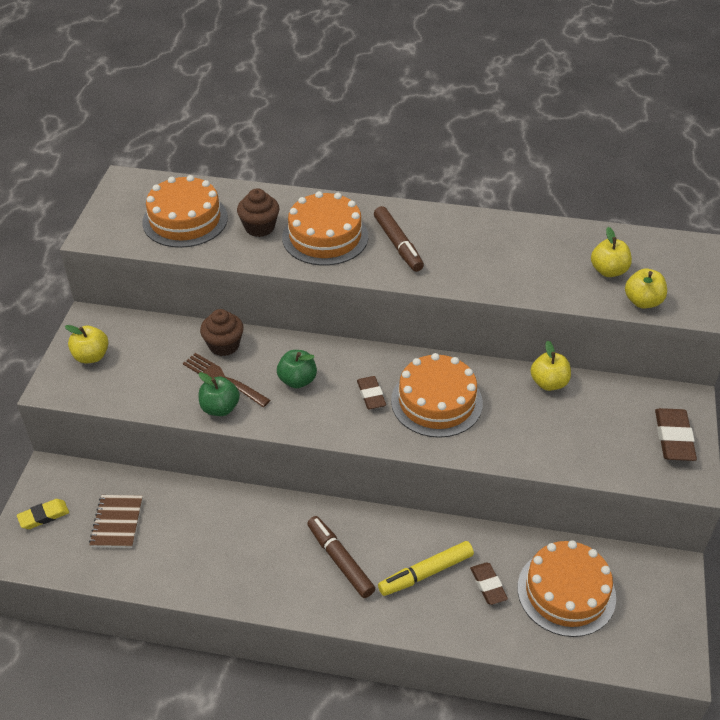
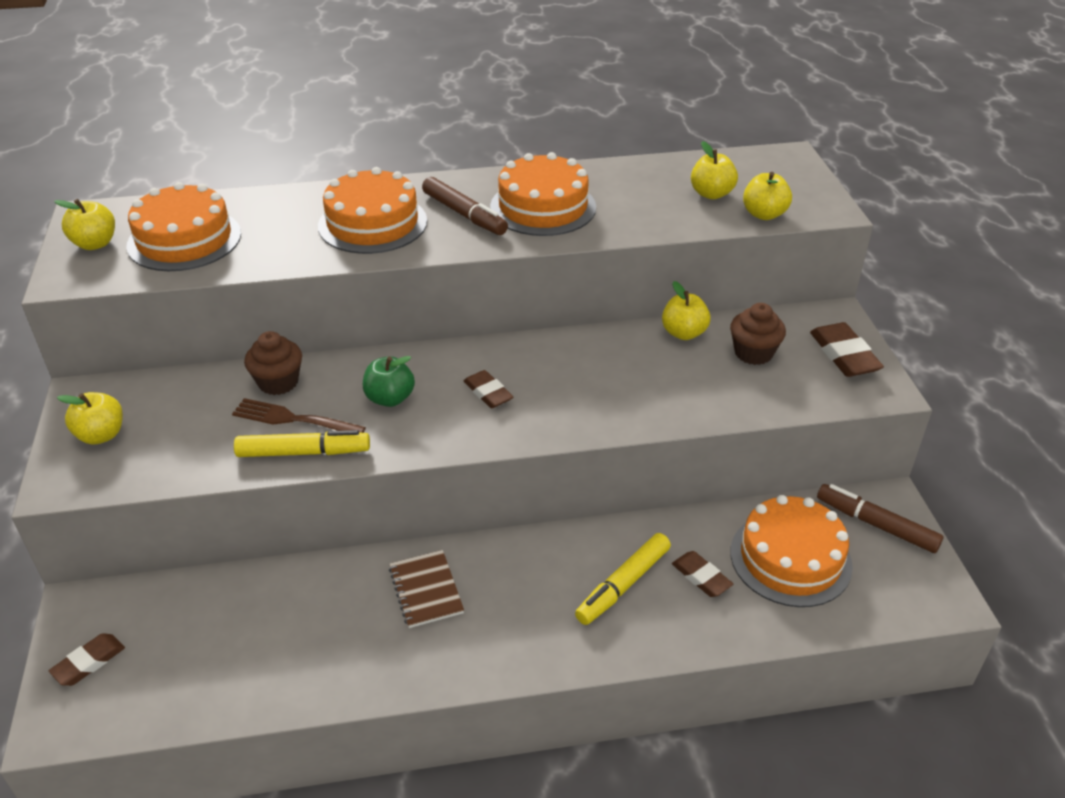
camera: 20 degrees left, 5 degrees down
(44, 516) = (89, 662): yellow eraser -> brown eraser
(117, 522) = (199, 640): brown notebook -> brown notebook (426, 590)
(123, 209) = (95, 244): none -> yellow apple
(220, 408) = (303, 452): green apple -> yellow marker
(259, 227) = (286, 229): brown cupcake -> brown cupcake (753, 353)
(340, 560) = (513, 601): brown marker -> brown marker (876, 524)
(436, 402) = (568, 381): orange cake -> orange cake (543, 207)

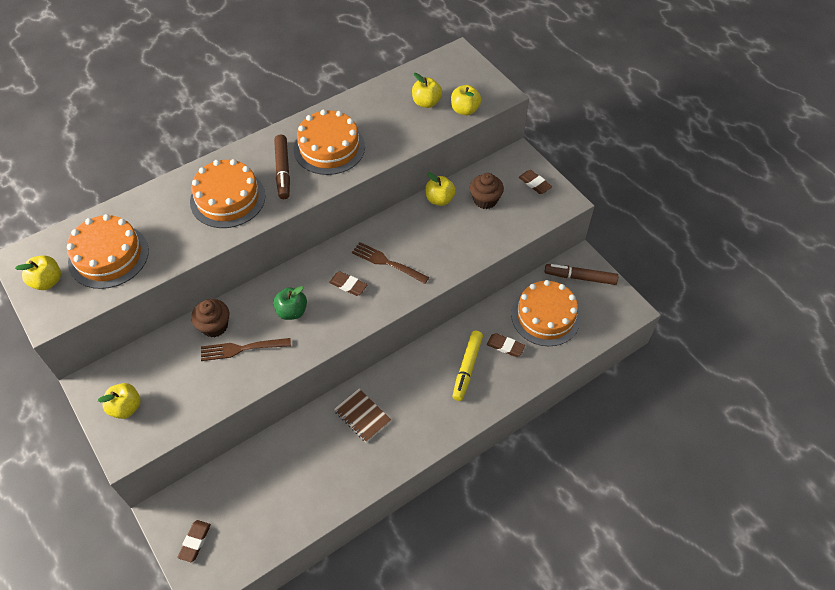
camera: 25 degrees left, 15 degrees up
(303, 452) = (263, 369): yellow marker -> none
(464, 214) = (283, 171): brown marker -> brown marker turned 60 degrees clockwise
(561, 384) = (388, 262): none -> brown fork
(843, 355) = (534, 184): brown eraser -> brown eraser, size x0.66

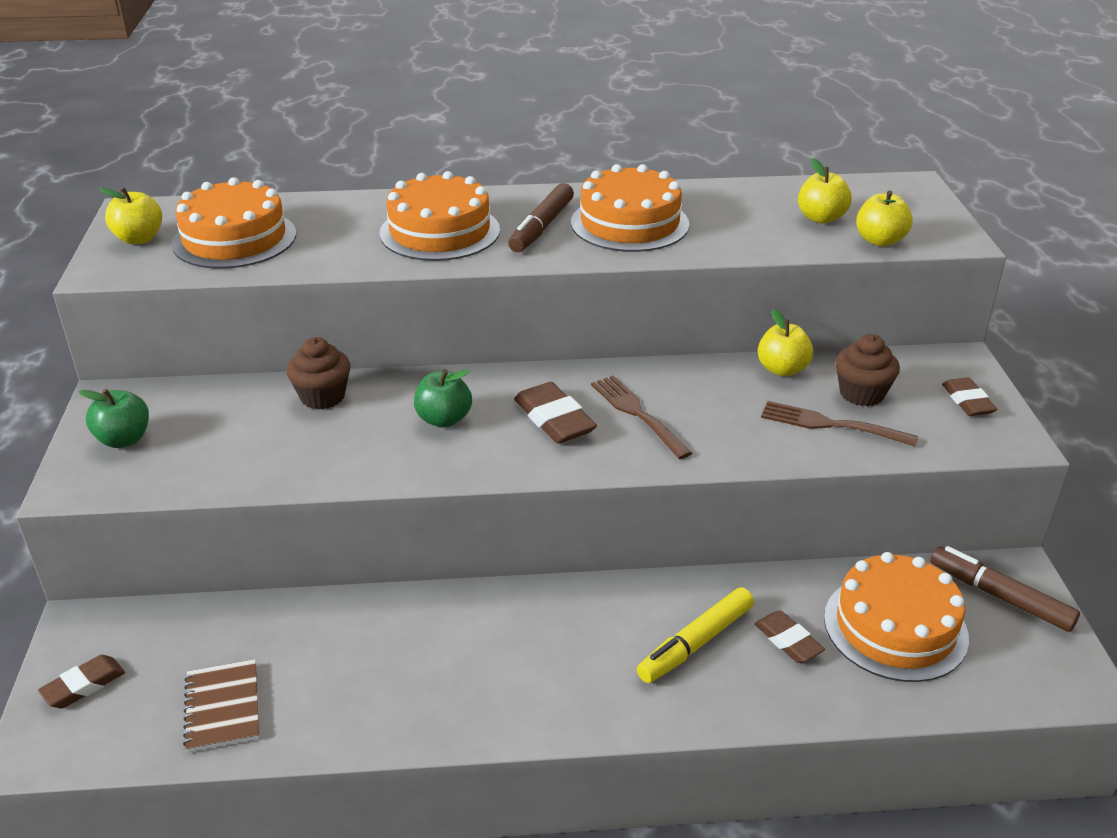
camera: 30 degrees right, 20 degrees down
(126, 407) = (124, 439): yellow apple -> green apple
(242, 348) = (336, 435): brown fork -> brown fork (832, 425)
(348, 285) = (554, 419): brown eraser -> brown eraser, size x1.52
(362, 416) = (468, 634): brown notebook -> brown notebook (223, 707)

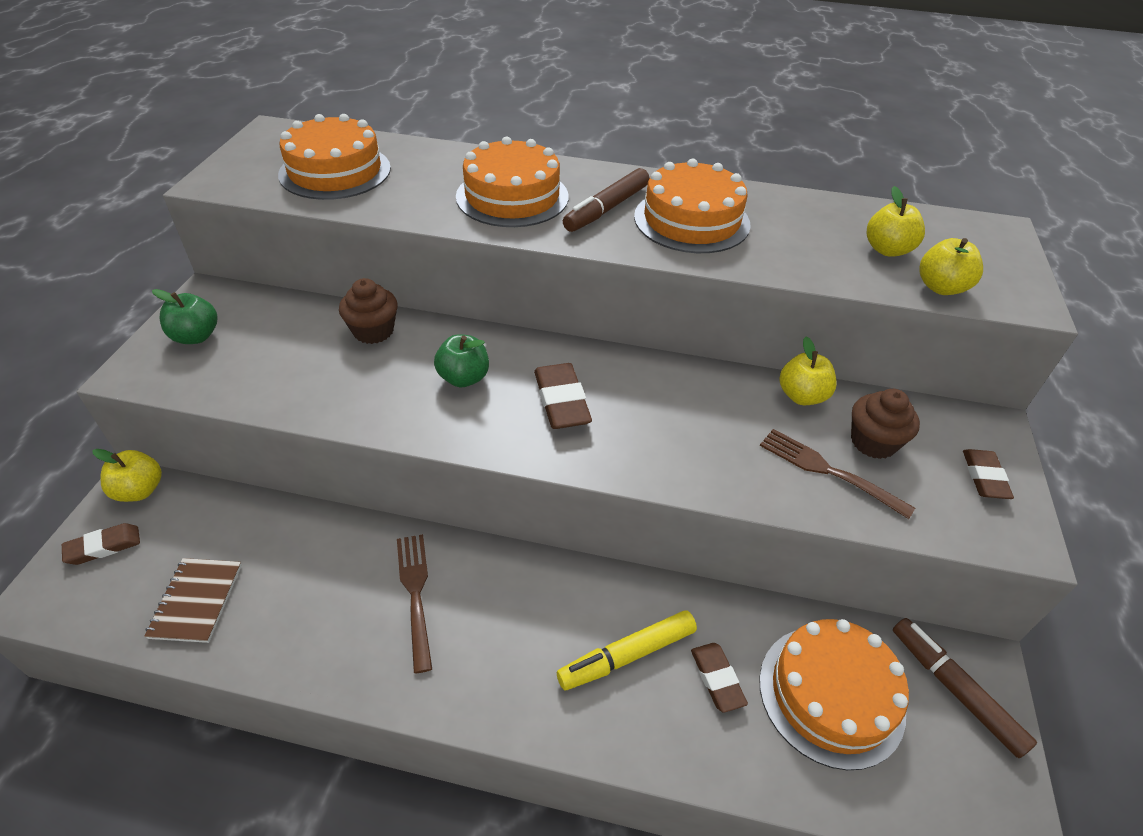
camera: 15 degrees right, 10 degrees up
(139, 239) = (260, 157): yellow apple -> yellow apple (140, 490)
(638, 414) = (642, 414): brown fork -> brown fork (416, 595)

